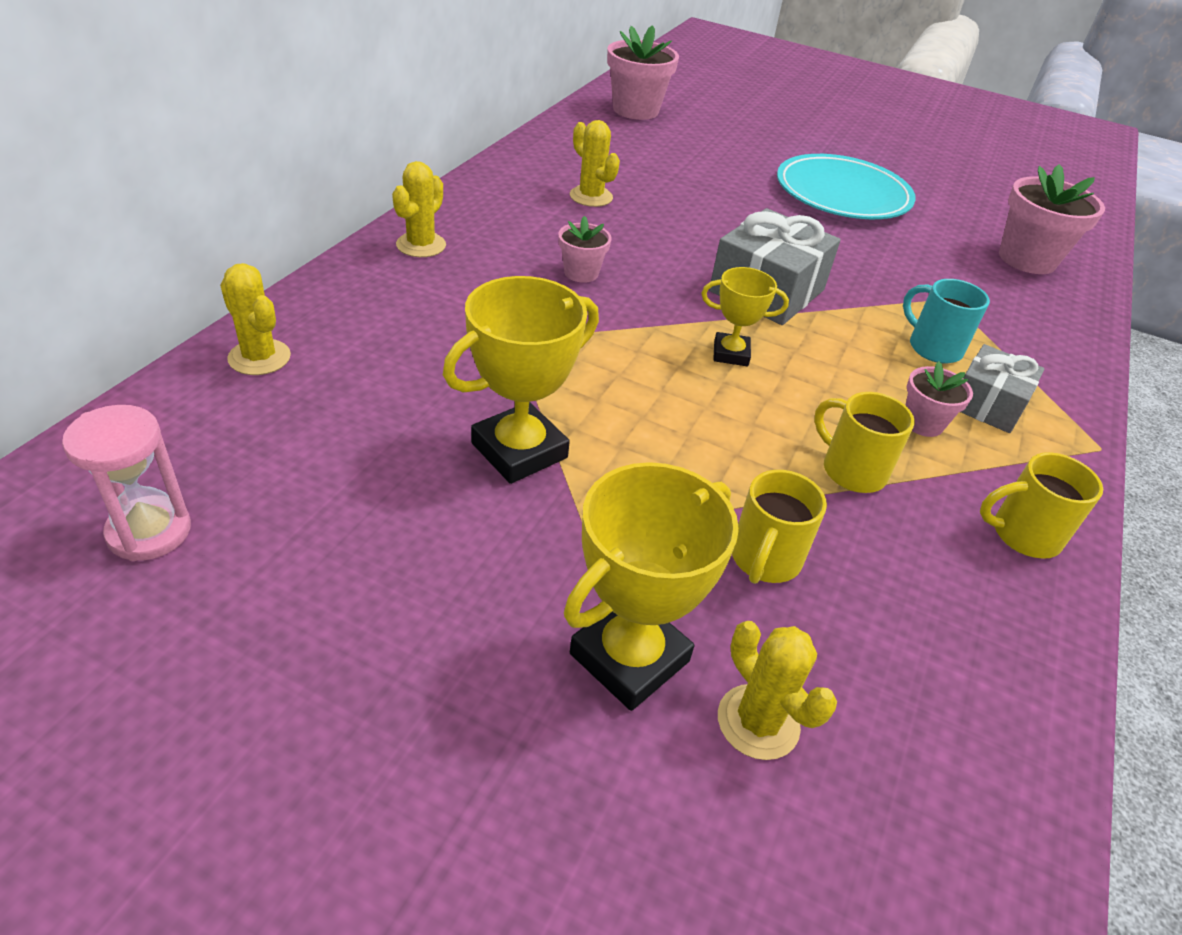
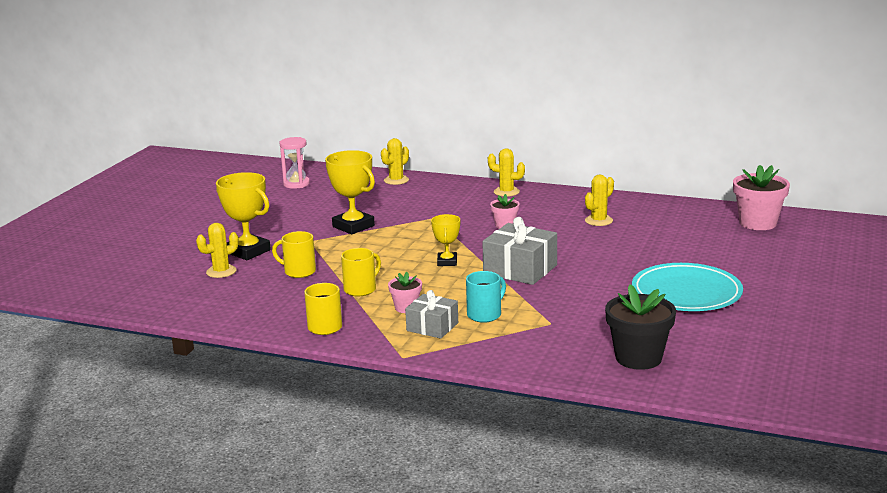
camera: 90 degrees right, 20 degrees down
(1027, 259) = (638, 358): pink flower pot -> black flower pot

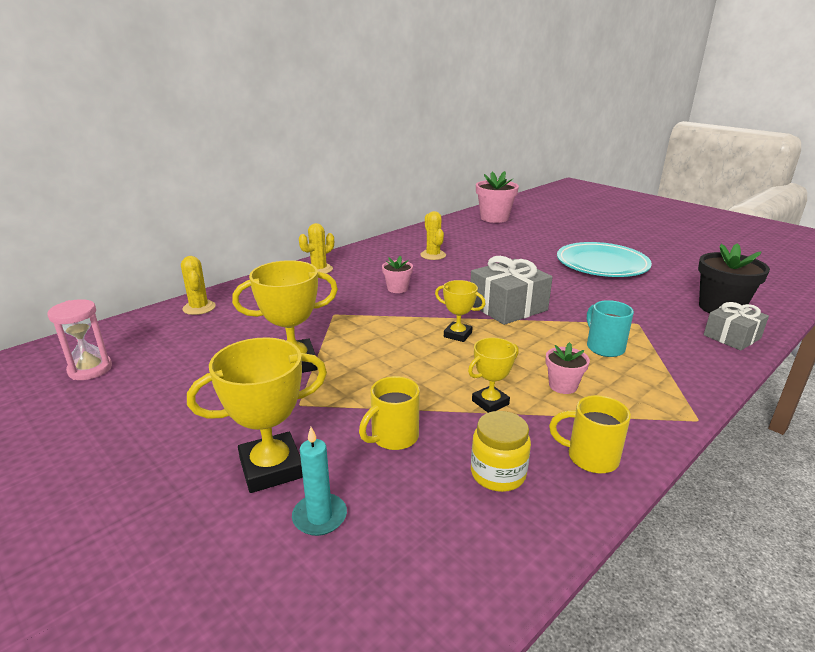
camera: 65 degrees left, 5 degrees up
(221, 271) = (319, 517): yellow cactus -> turquoise candle
(287, 304) = (498, 474): none -> yellow jar
(361, 289) = (490, 402): yellow mug -> yellow trophy
(432, 327) = (622, 382): grey gift -> grey gift (731, 336)

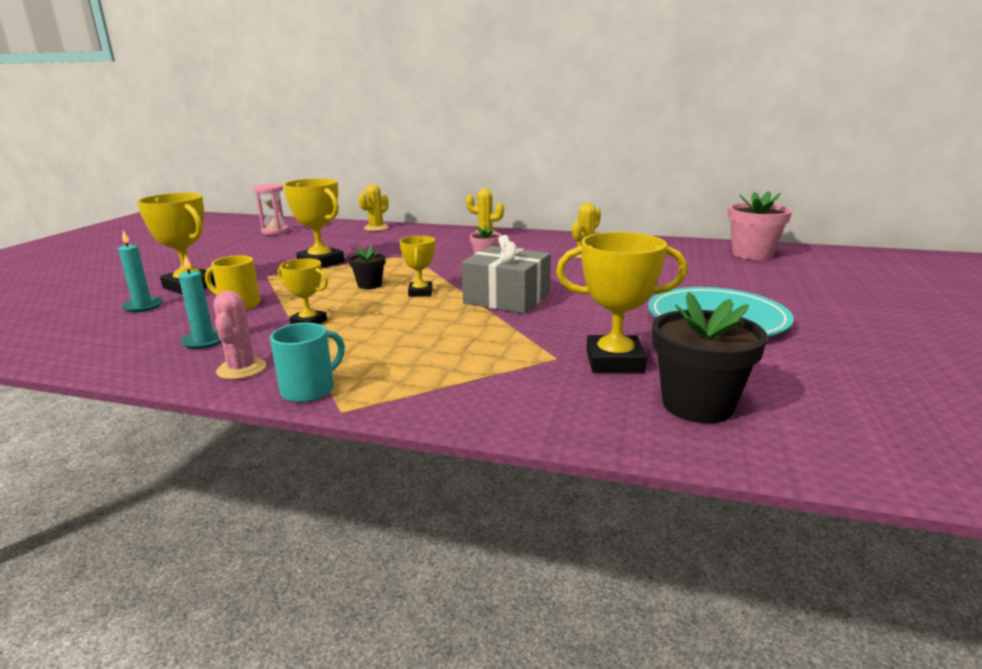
camera: 60 degrees right, 5 degrees down
(409, 352) = (369, 285): none -> black flower pot
(498, 474) = (204, 341): yellow jar -> turquoise candle
(563, 386) = (361, 342): pink flower pot -> none
(590, 457) = (241, 369): yellow mug -> pink cactus
(604, 347) = (466, 349): turquoise mug -> turquoise mug (309, 390)
(652, 309) = (614, 361): none -> yellow trophy
(731, 336) = (600, 419): grey gift -> none

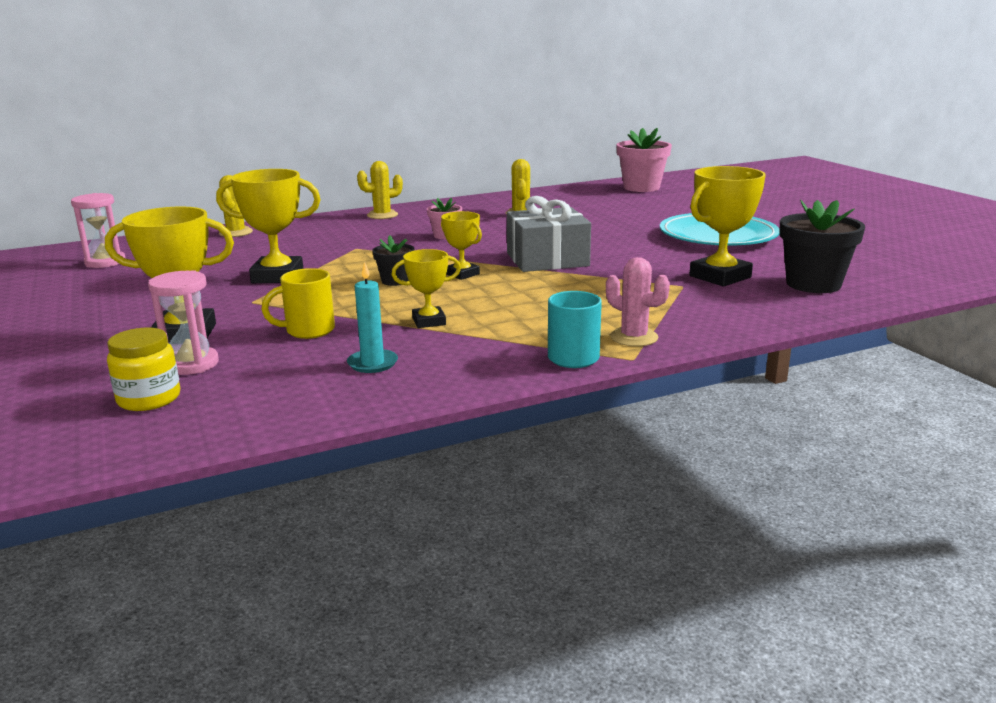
camera: 40 degrees left, 0 degrees up
(76, 321) = (149, 399): none -> yellow jar
(143, 306) = (191, 364): turquoise candle -> pink hourglass
(241, 369) = (476, 366): pink cactus -> pink cactus (634, 337)

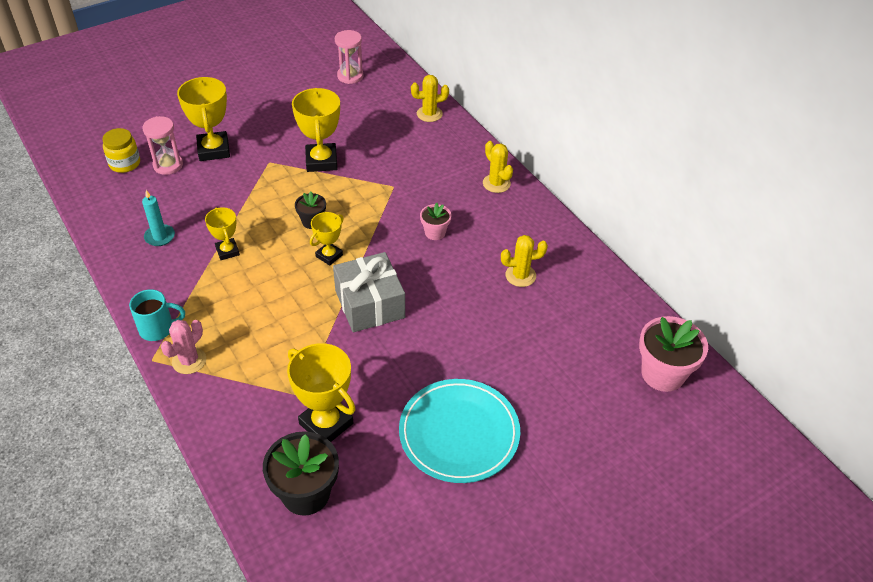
camera: 80 degrees right, 25 degrees up
(308, 331) = (215, 199): yellow mug -> none

